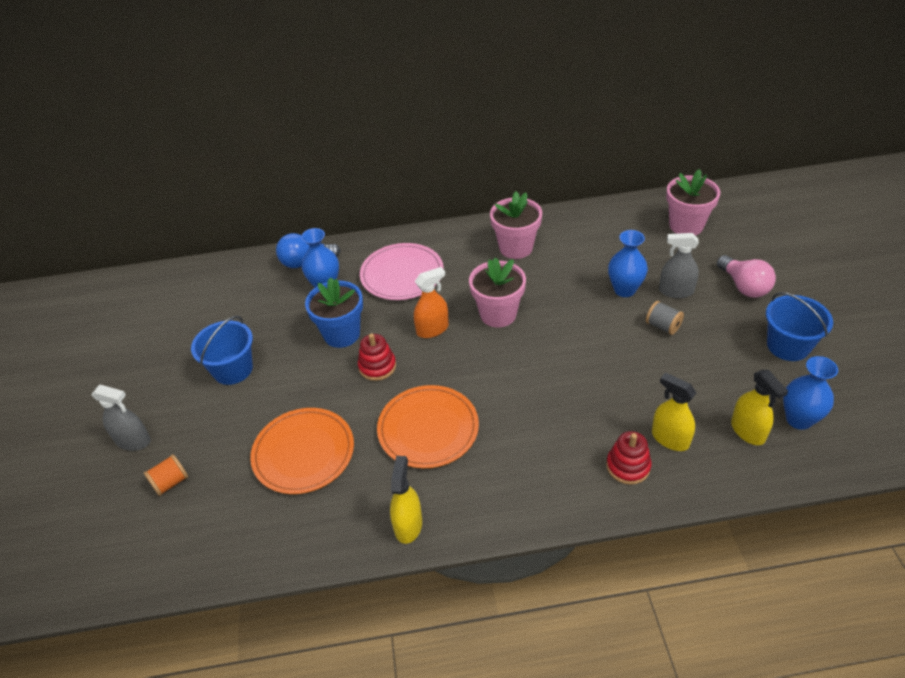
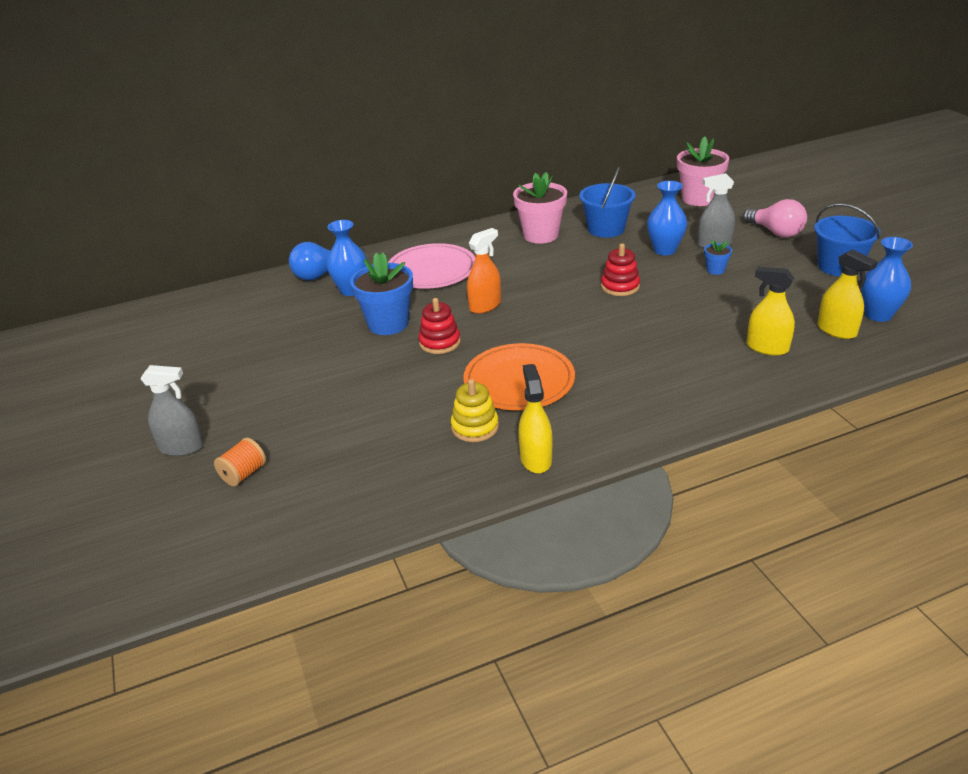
camera: 15 degrees left, 10 degrees down
(233, 369) = (276, 370): blue bucket -> blue bucket (606, 229)
(303, 453) = (390, 422): orange plate -> none
(371, 475) = (475, 427): none -> yellow stacking toy
(498, 314) = (548, 285): pink flower pot -> none
(628, 466) = (738, 374): red stacking toy -> red stacking toy (620, 286)
(663, 326) = (715, 270): grey spool -> blue flower pot

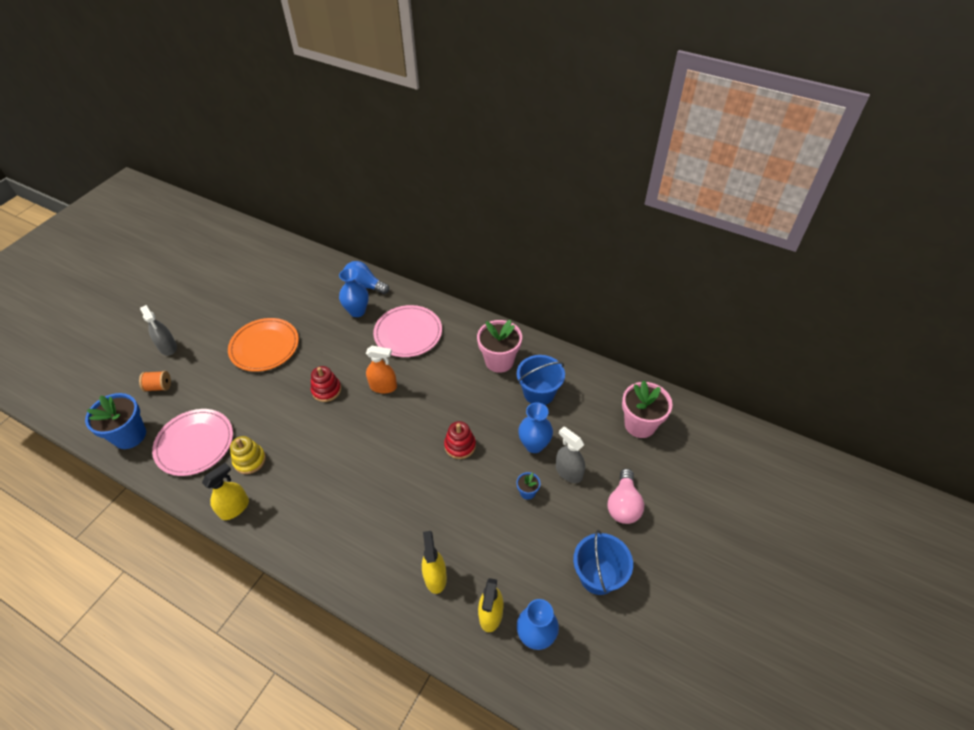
camera: 50 degrees right, 15 degrees up
(388, 324) = (331, 353): blue flower pot -> blue flower pot (130, 435)
(390, 466) = (195, 444): none -> pink plate
(519, 381) = (308, 454): orange plate -> orange plate (264, 346)

